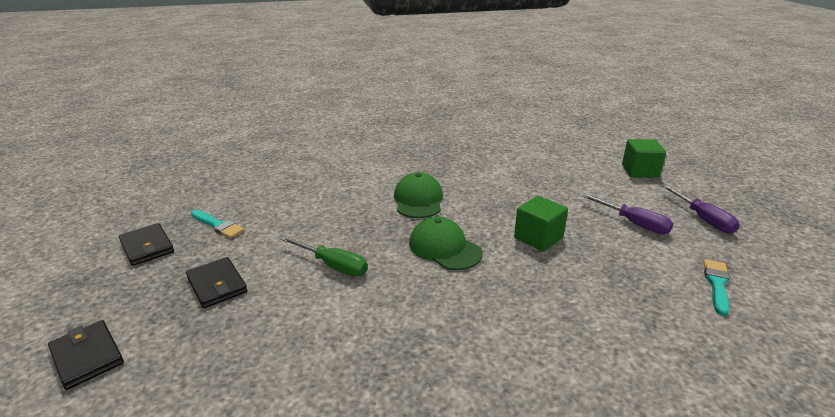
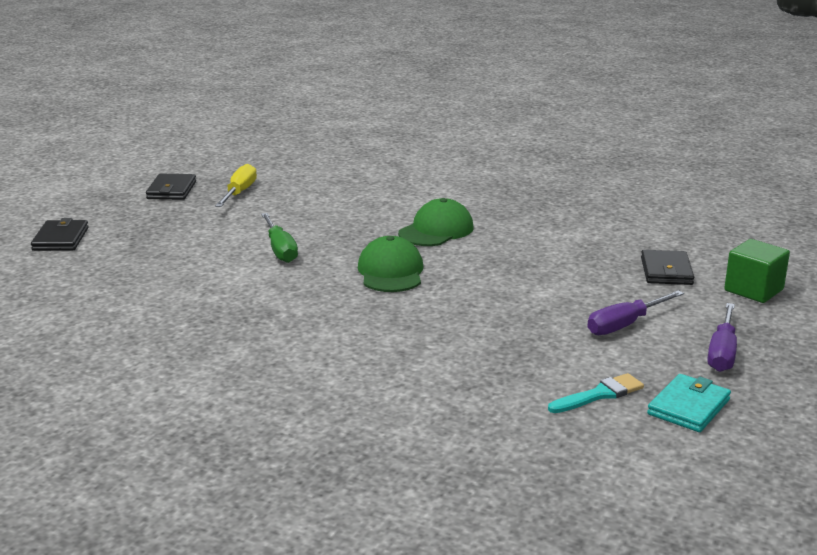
camera: 40 degrees right, 5 degrees down
(217, 285) = (183, 230): black wallet -> black wallet (666, 271)
(218, 225) = (239, 193): turquoise brush -> yellow screwdriver
(538, 238) = (493, 297): green cube -> none
(633, 223) = (625, 325): purple screwdriver -> purple screwdriver turned 60 degrees clockwise
(762, 267) = (688, 407): none -> turquoise wallet

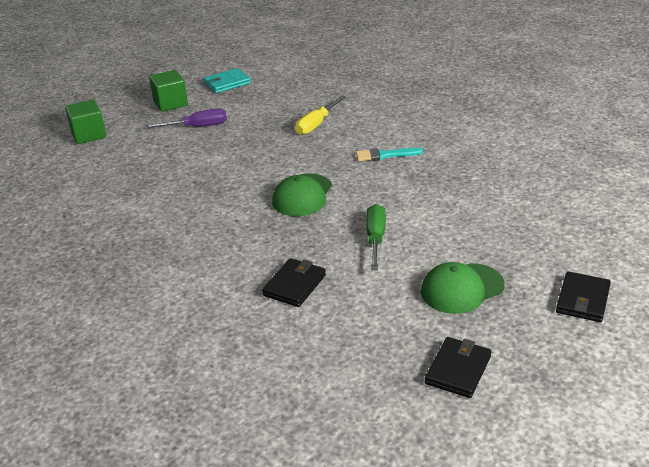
camera: 155 degrees left, 10 degrees up
(239, 193) = (380, 343): yellow screwdriver -> yellow screwdriver (316, 124)
(436, 230) = (228, 234): green cap -> green cap (462, 289)
(599, 394) = (261, 95): turquoise brush -> turquoise brush (384, 155)
(666, 271) = (116, 158): black wallet -> black wallet (294, 285)
(722, 352) = (170, 103): purple screwdriver -> green cube

